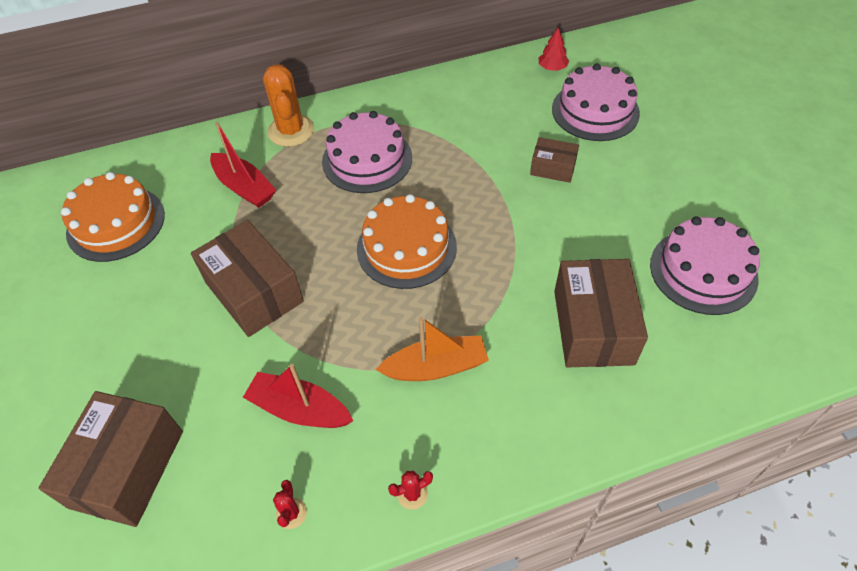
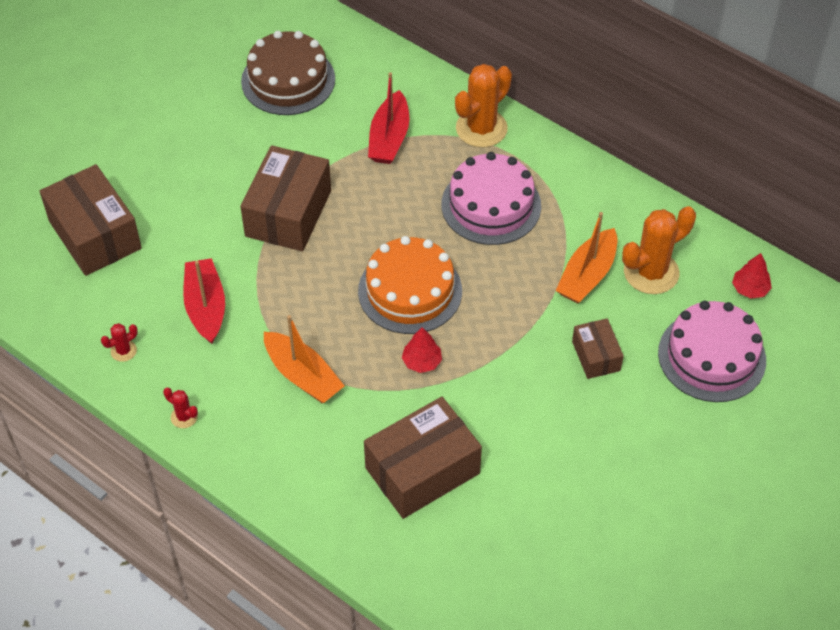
camera: 55 degrees right, 0 degrees up
(116, 223) = (288, 80): orange cake -> brown cake
(127, 468) = (95, 235): brown box -> brown box turned 75 degrees clockwise
(477, 139) = (587, 275): none -> orange boat
(483, 274) = (422, 361): none -> red tree
(501, 106) = (651, 272): none -> orange cactus
(703, 271) = (553, 534): pink cake -> none

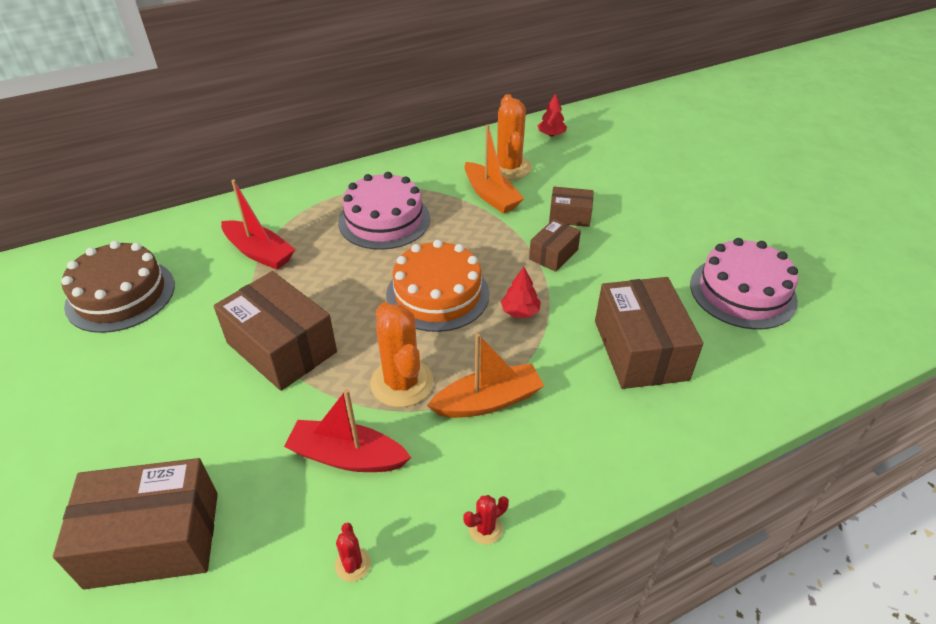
camera: 65 degrees left, 10 degrees down
(481, 128) = (302, 200): orange cactus -> orange cactus (402, 383)
(521, 361) = (553, 254): none -> brown box
(711, 356) = (599, 166): pink cake -> pink cake (742, 292)

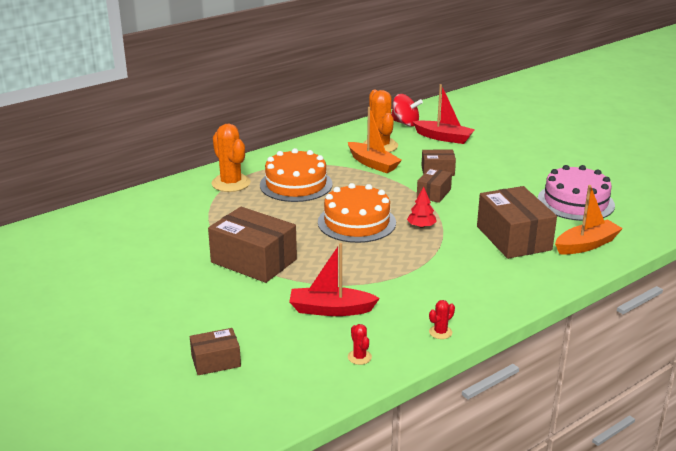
camera: 10 degrees left, 15 degrees down
(120, 295) = (110, 244): brown cake -> none
(153, 539) = (216, 361): brown box -> brown box, size x0.53
(259, 253) = (207, 211): red boat -> red boat (444, 138)
(384, 220) = (296, 184): pink cake -> orange cake
(402, 383) = (352, 270): orange cactus -> orange cactus (231, 183)
(488, 401) = (417, 273): orange boat -> orange boat (586, 245)
(551, 134) = (405, 123): red tree -> red spinning top

